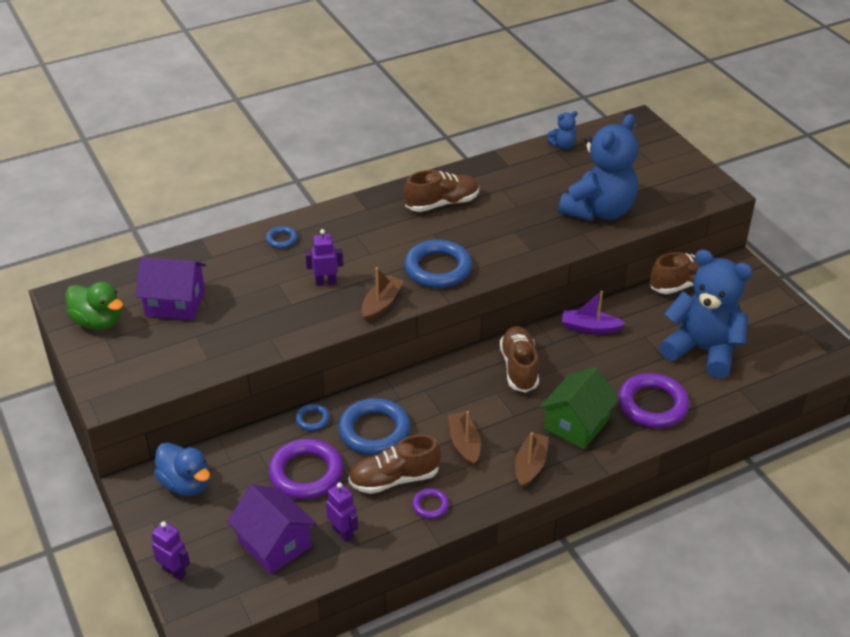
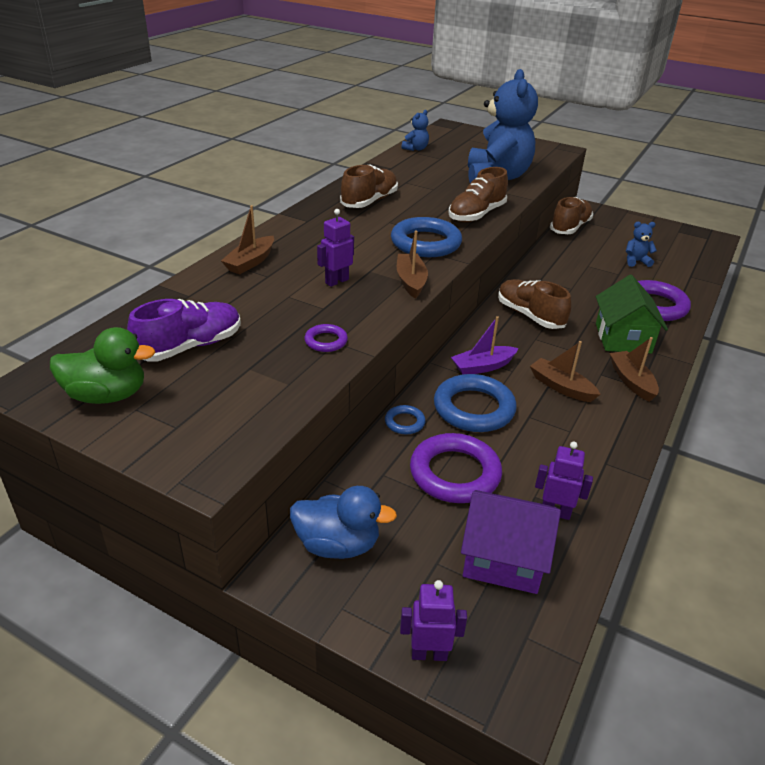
camera: 35 degrees left, 5 degrees down
(175, 303) = (190, 346): purple house -> purple shoe
(282, 239) = (250, 262): blue ring -> brown boat
(394, 479) = (541, 441): brown shoe -> brown shoe (476, 215)
(430, 505) = (598, 449): purple ring -> purple ring (326, 341)
(590, 327) = (544, 272): purple boat -> purple boat (483, 366)
(702, 350) = (636, 261): blue teddy bear -> blue teddy bear, size x0.41

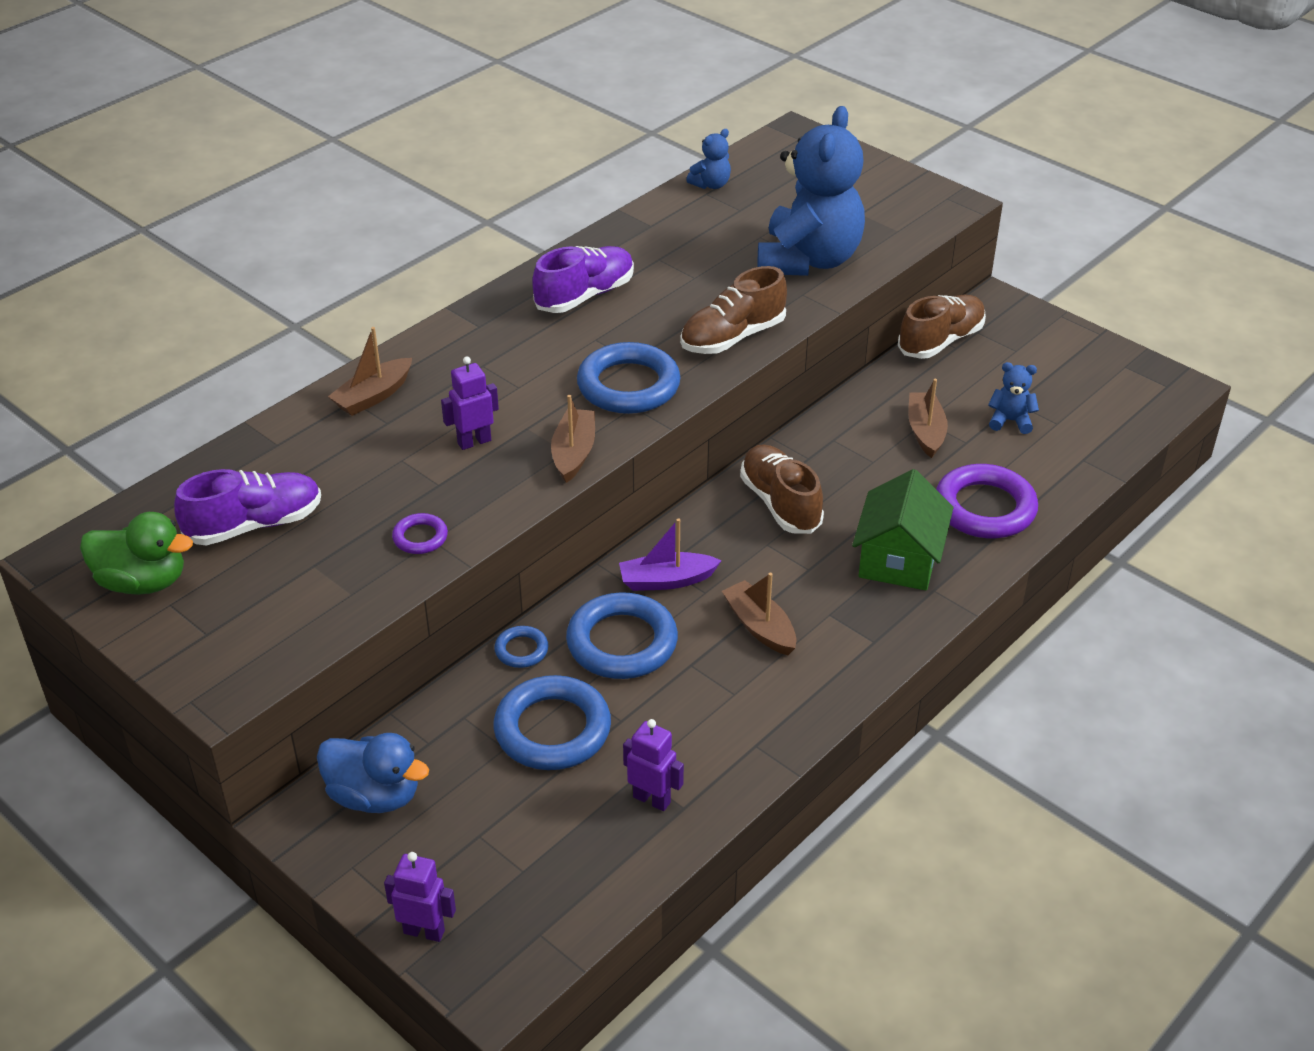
camera: 15 degrees right, 5 degrees up
(369, 201) = (585, 295): brown shoe -> purple shoe
(455, 473) = (552, 729): purple ring -> blue ring
(503, 559) = (558, 844): purple house -> none
(631, 381) = (866, 632): brown boat -> brown boat (925, 431)

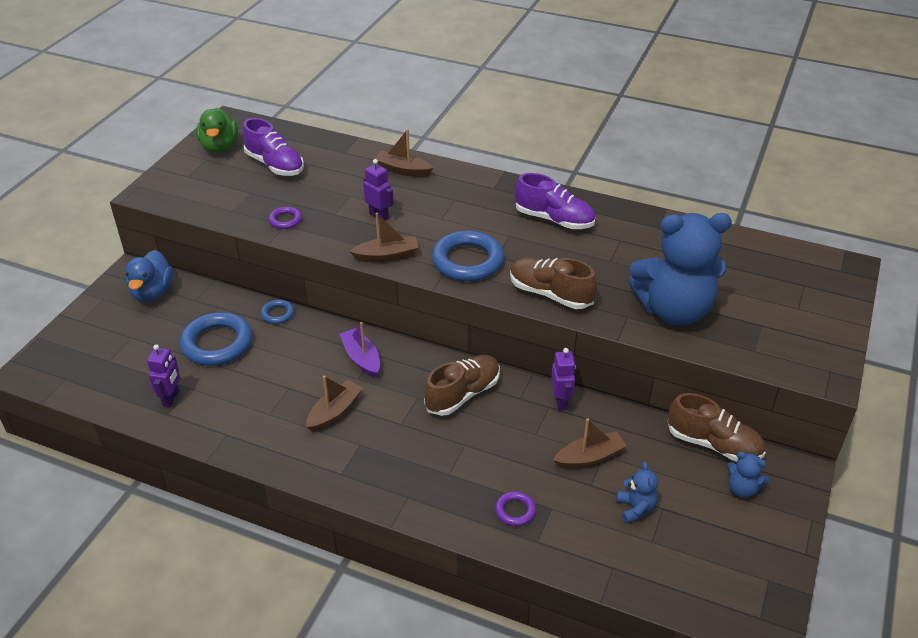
camera: 70 degrees right, 0 degrees up
(424, 931) = (63, 336): purple robot -> purple robot (561, 402)
(622, 642) = (298, 353): blue ring -> none
(711, 185) = (734, 242): blue teddy bear -> blue teddy bear (742, 489)
(899, 559) = (432, 470): green house -> none
(984, 508) = (515, 511): purple ring -> purple ring, size x0.48

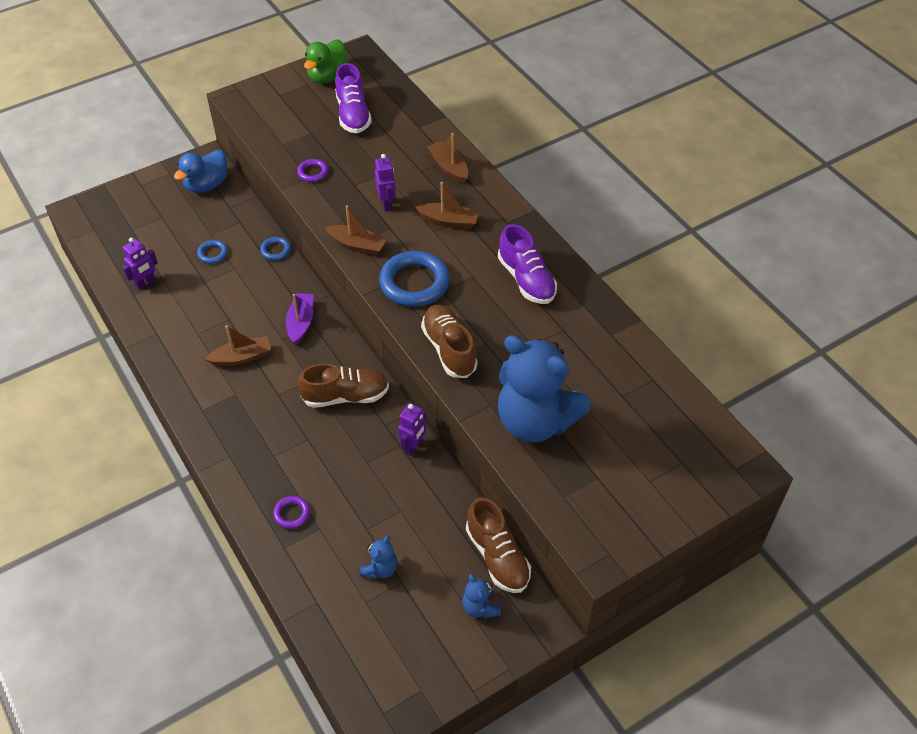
camera: 35 degrees right, 10 degrees up
(217, 343) = (213, 253): blue ring -> blue ring, size x0.48
(589, 457) = (388, 506): brown boat -> brown boat (449, 221)

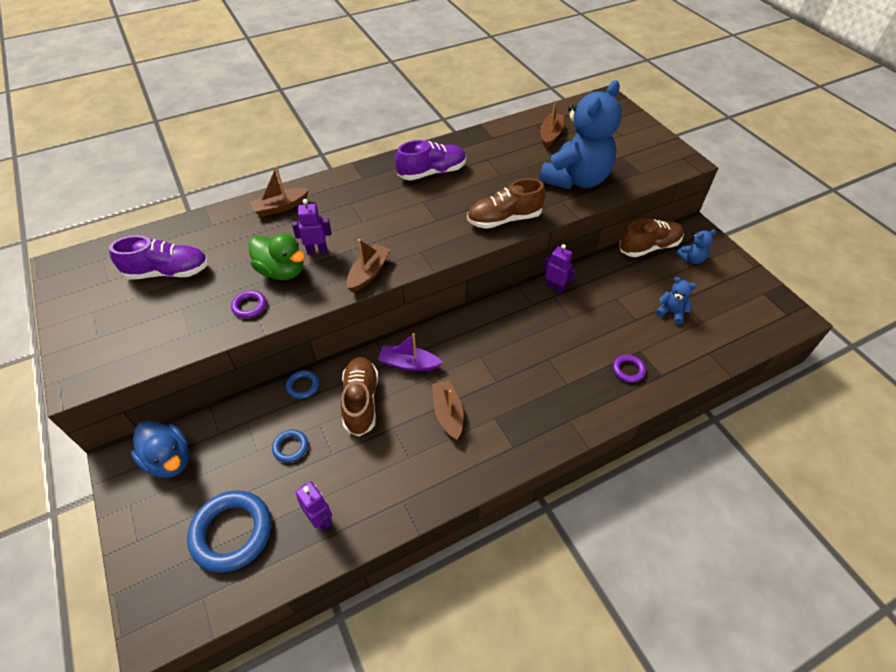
camera: 85 degrees left, 0 degrees up
(327, 76) = (88, 292): green duck -> green duck (282, 271)
(345, 396) = (501, 330): brown shoe -> brown shoe (361, 401)
(414, 283) = (425, 236): blue ring -> blue ring (232, 532)
(449, 221) = (352, 211): brown boat -> brown boat (550, 135)

